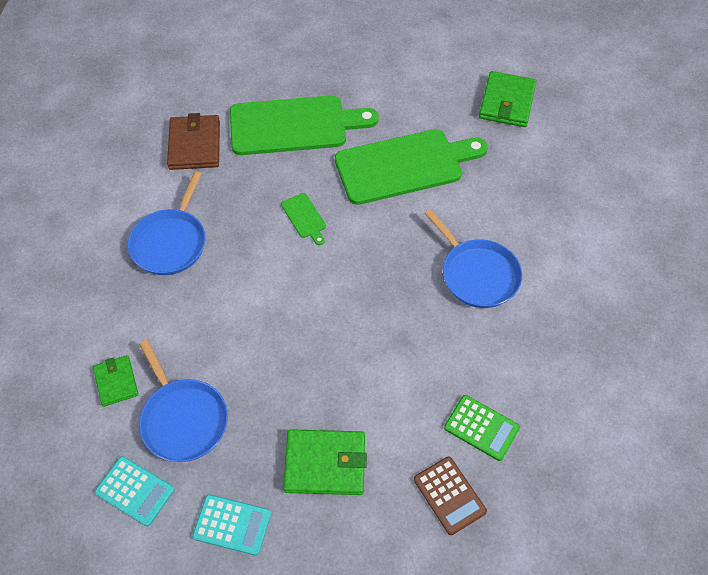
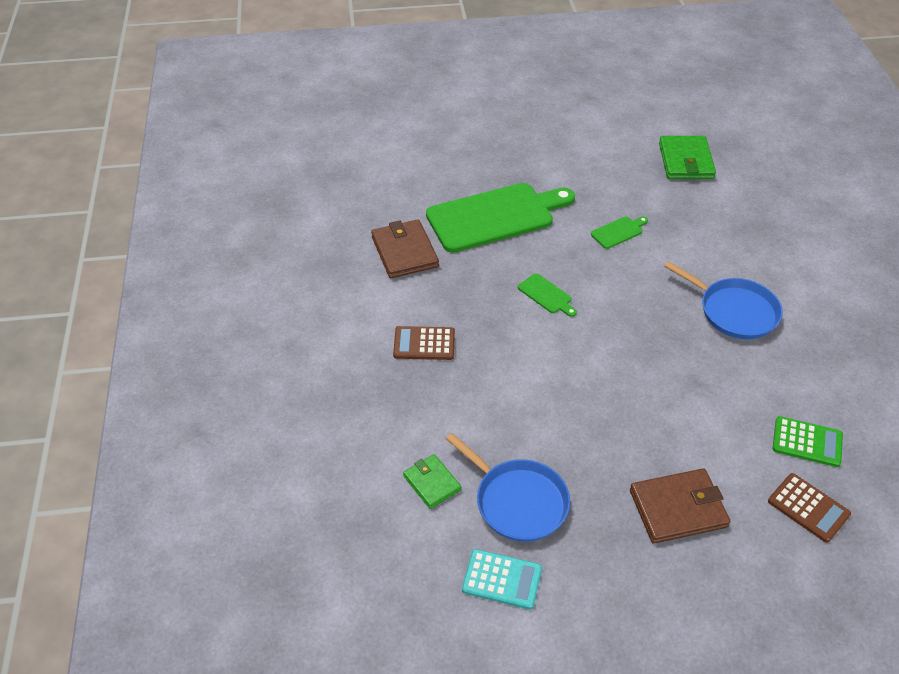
camera: 15 degrees left, 10 degrees down
(171, 242) = (424, 343): blue pan -> brown calculator
(232, 525) = (615, 586): turquoise calculator -> none
(325, 464) = (678, 508): green wallet -> brown wallet
(404, 165) = (618, 232): green cutting board -> green cutting board, size x0.41

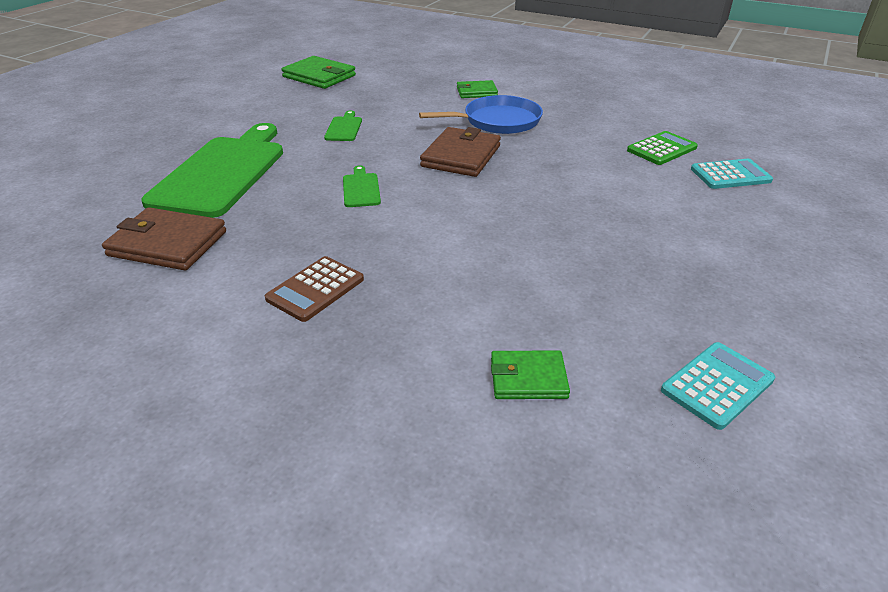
camera: 55 degrees left, 10 degrees down
(518, 501) = (610, 322): blue pan -> none
(546, 295) = (361, 189): green cutting board -> green cutting board turned 90 degrees counterclockwise
(678, 508) = (690, 231): brown wallet -> brown wallet (461, 156)
(775, 268) = (476, 92): none -> green wallet
(808, 508) = (730, 175): brown calculator -> turquoise calculator

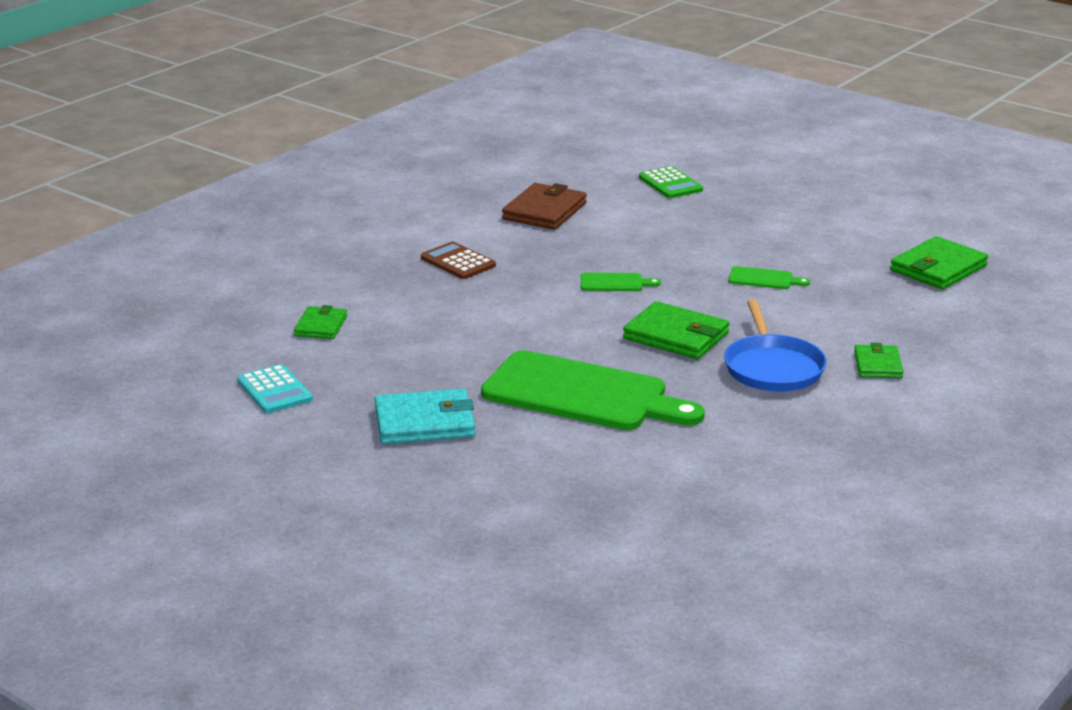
camera: 100 degrees right, 10 degrees down
(222, 172) = (665, 224): green cutting board -> green cutting board (582, 394)
(461, 156) = (676, 336): brown wallet -> green wallet
(662, 149) = (668, 461): green calculator -> green calculator (670, 184)
(698, 261) = (424, 422): none -> turquoise wallet
(730, 175) = (586, 490): turquoise calculator -> none

